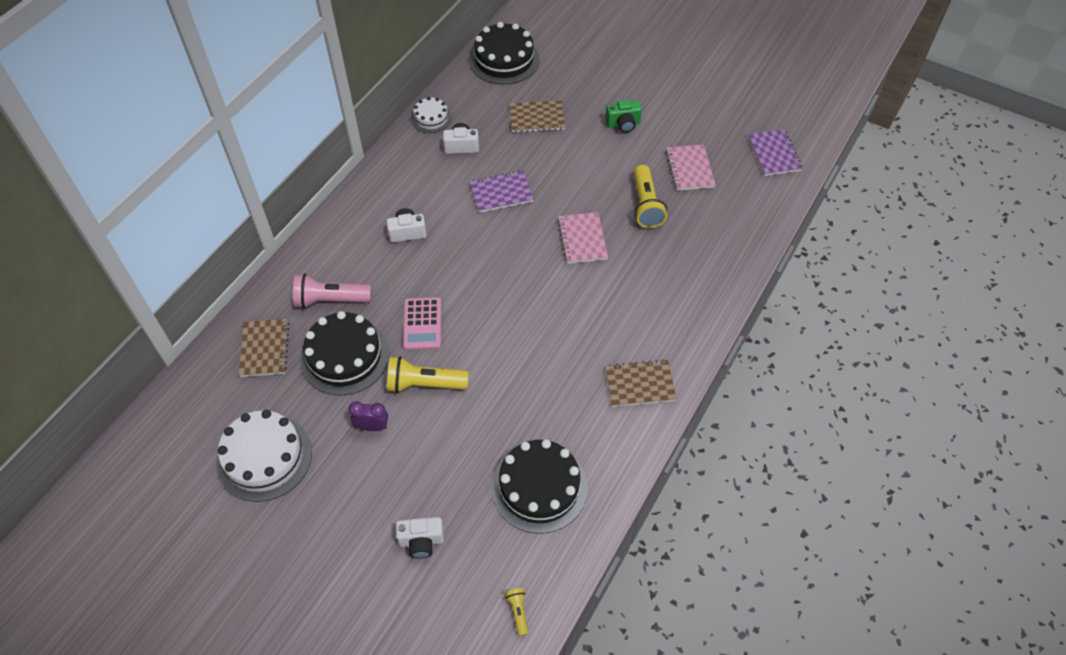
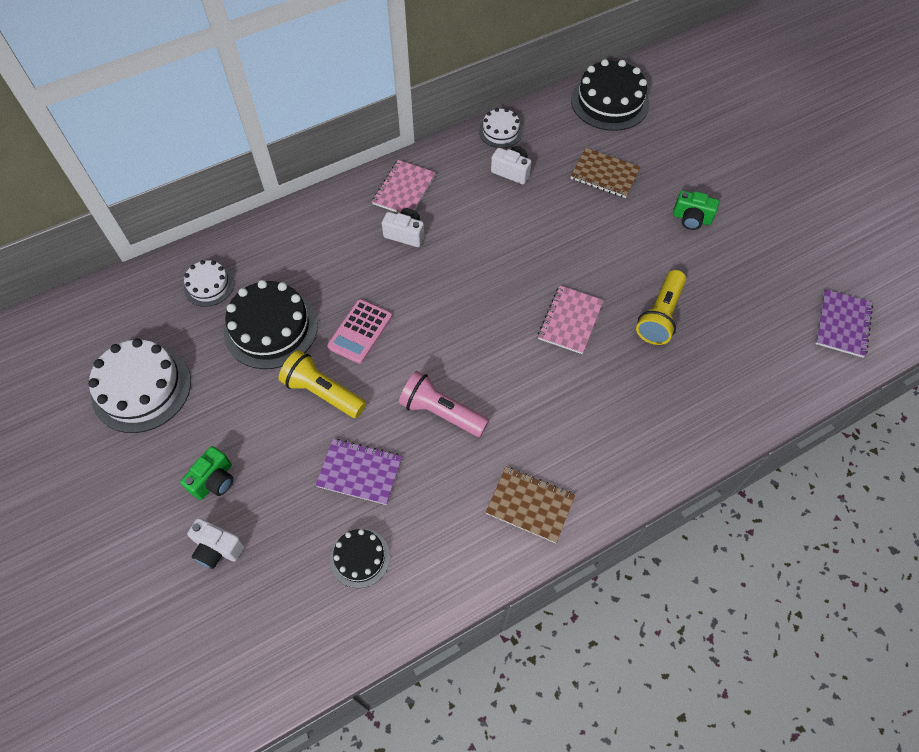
camera: 30 degrees right, 5 degrees up
(264, 349) = (209, 285): brown notebook -> white cake
(331, 300) = (294, 267): pink flashlight -> pink flashlight (441, 412)
(372, 427) = (249, 409): purple clock -> none
(381, 494) = (214, 480): none -> green camera
(501, 193) = (519, 235): purple notebook -> purple notebook (359, 472)
(518, 612) = (256, 676): yellow flashlight -> none
(539, 487) = (360, 558): black cake -> black cake, size x0.55
(690, 169) = (734, 298): pink notebook -> pink notebook (404, 190)

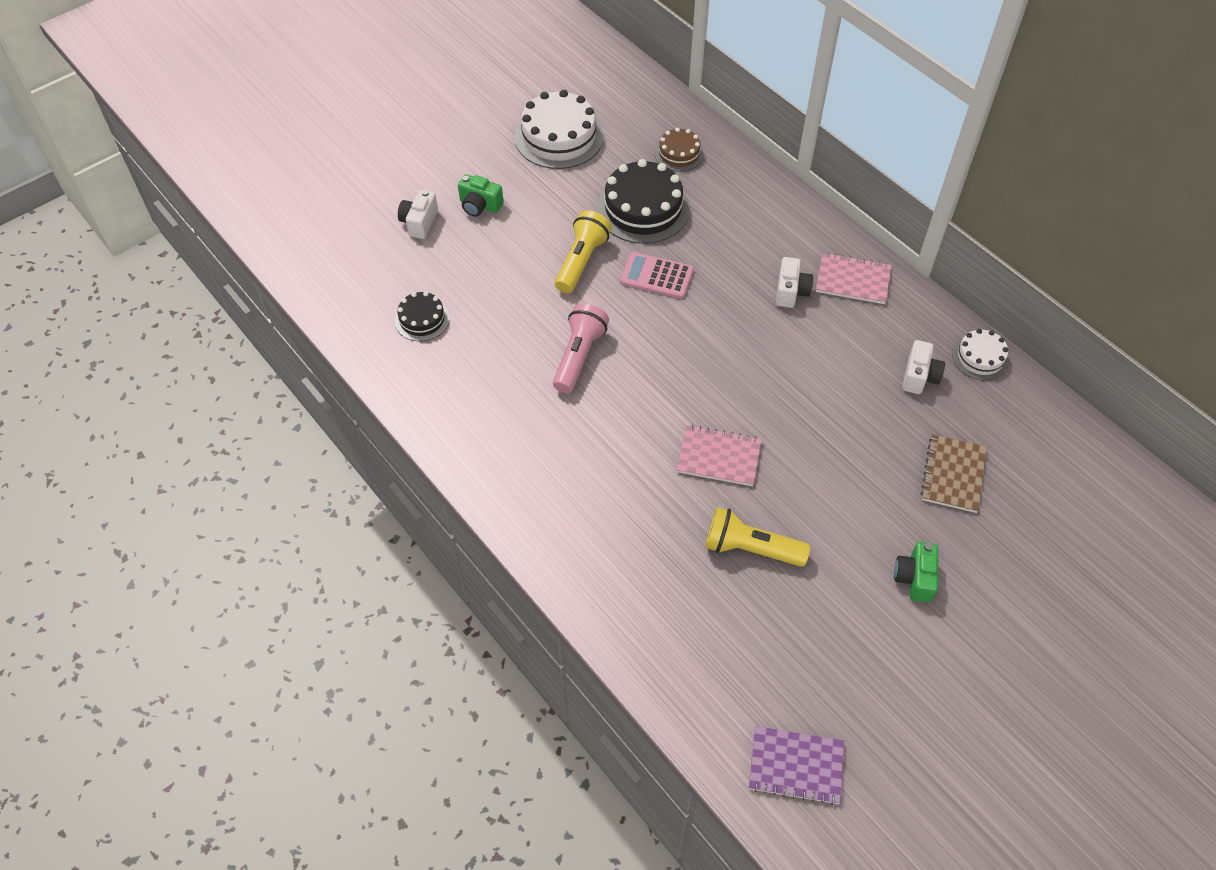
camera: 80 degrees right, 5 degrees down
(209, 285) = (679, 154): white cake -> brown cake
(359, 472) = (503, 304): purple notebook -> none
(530, 505) = (490, 443): brown notebook -> none
(610, 102) = (1086, 471): black cake -> none

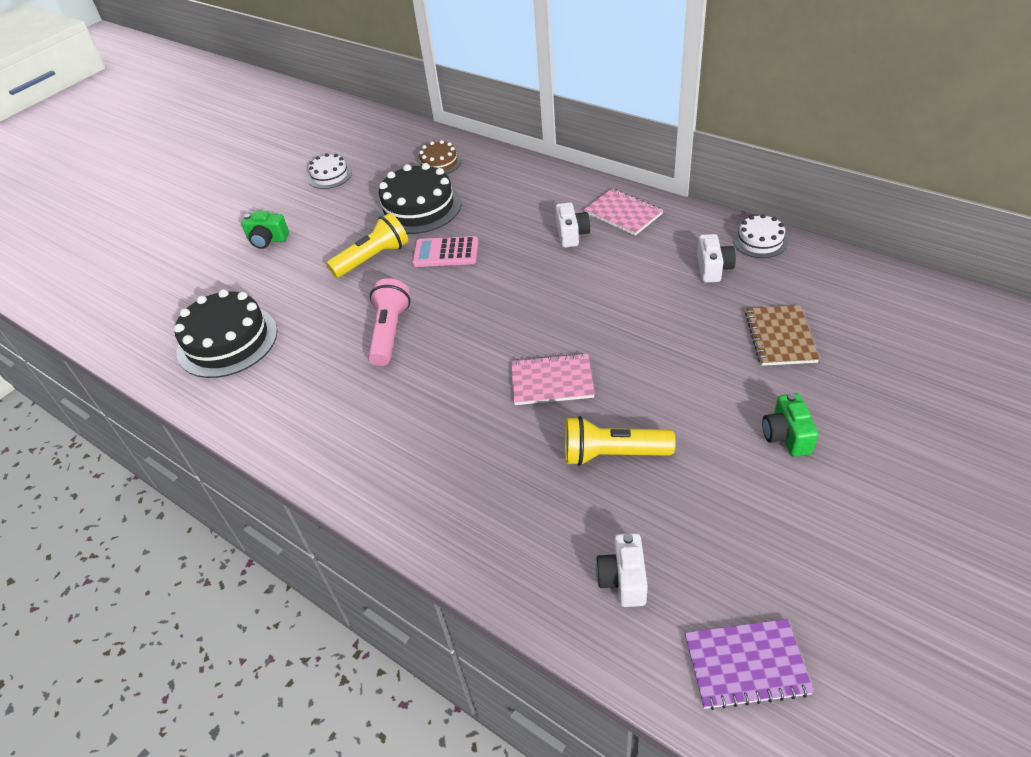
camera: 10 degrees left, 10 degrees down
(419, 222) = (212, 266): white camera -> white camera (623, 579)
(422, 319) = (227, 341): black cake -> black cake, size x1.82
(559, 137) = (330, 176): white cake -> white cake, size x0.55
(581, 261) = (373, 258): yellow flashlight -> yellow flashlight turned 45 degrees clockwise
(853, 280) = (623, 213): pink notebook -> pink notebook turned 45 degrees clockwise

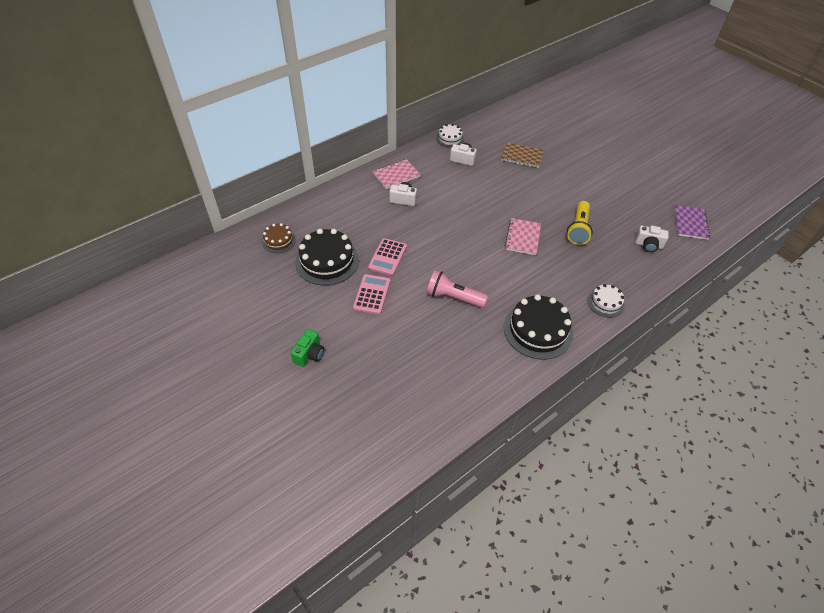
camera: 80 degrees left, 5 degrees up
(227, 341) = (421, 388): black cake -> black cake (538, 330)
(330, 176) = (245, 305): white cake -> white cake (605, 302)
(373, 258) = (372, 294): yellow flashlight -> pink calculator
(786, 436) = (582, 175): green camera -> none

